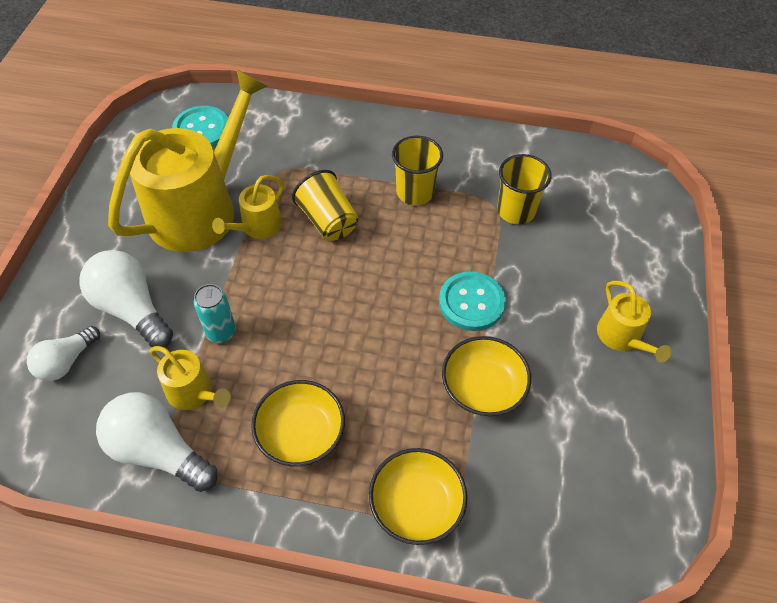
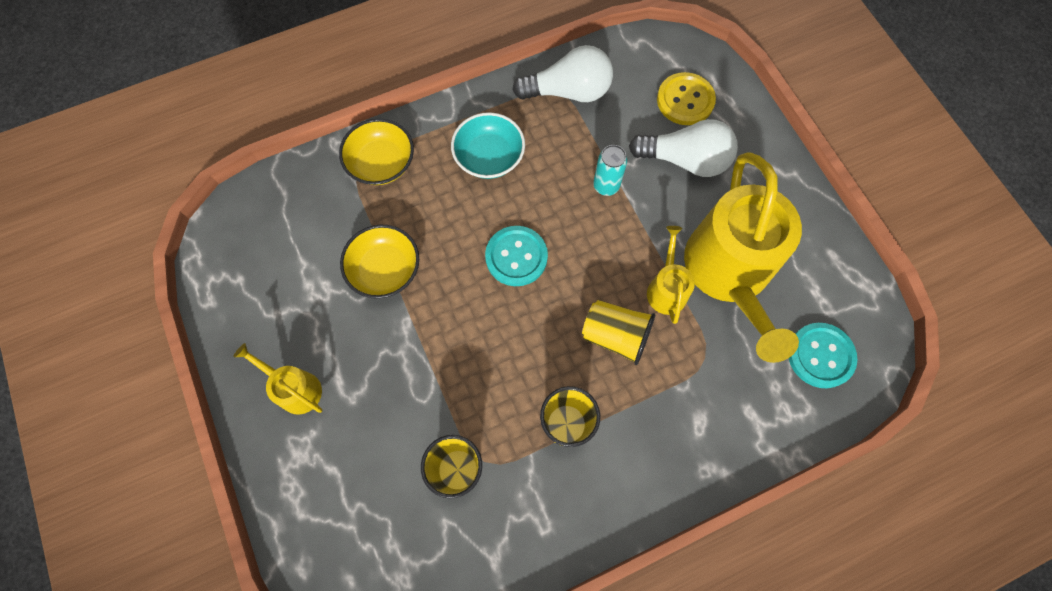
camera: 145 degrees right, 15 degrees up
(66, 362) = (685, 100): white light bulb -> yellow button
(194, 392) = (583, 136): yellow watering can -> none
(301, 433) = (489, 157): yellow bowl -> turquoise bowl
(471, 302) = (438, 338): turquoise button -> turquoise button (516, 257)

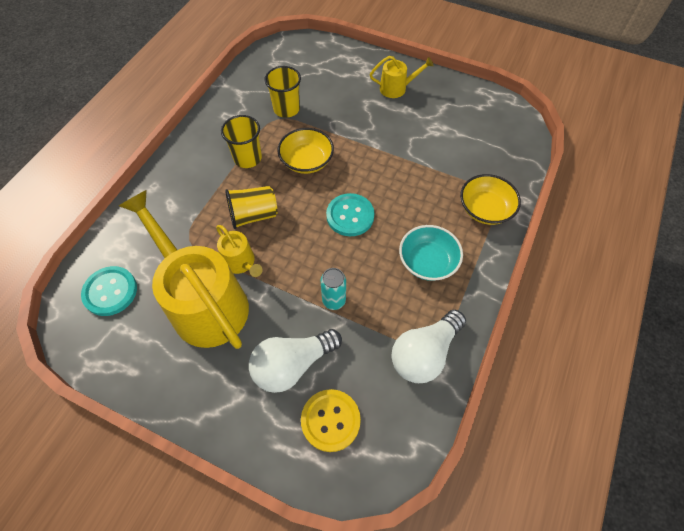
camera: 140 degrees right, 10 degrees down
(385, 270) = (415, 159): yellow bowl -> yellow bowl (306, 161)

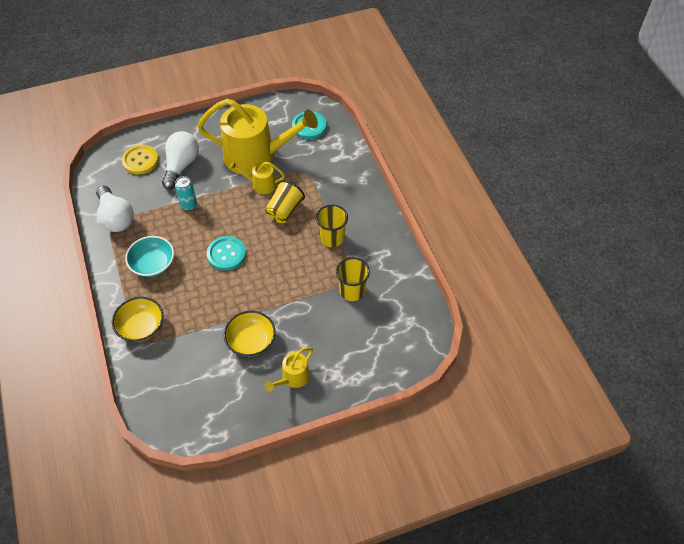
camera: 135 degrees right, 5 degrees down
(306, 161) = (292, 266): yellow bowl -> yellow bowl (251, 341)
(424, 353) = (116, 218): white light bulb -> white light bulb turned 150 degrees clockwise

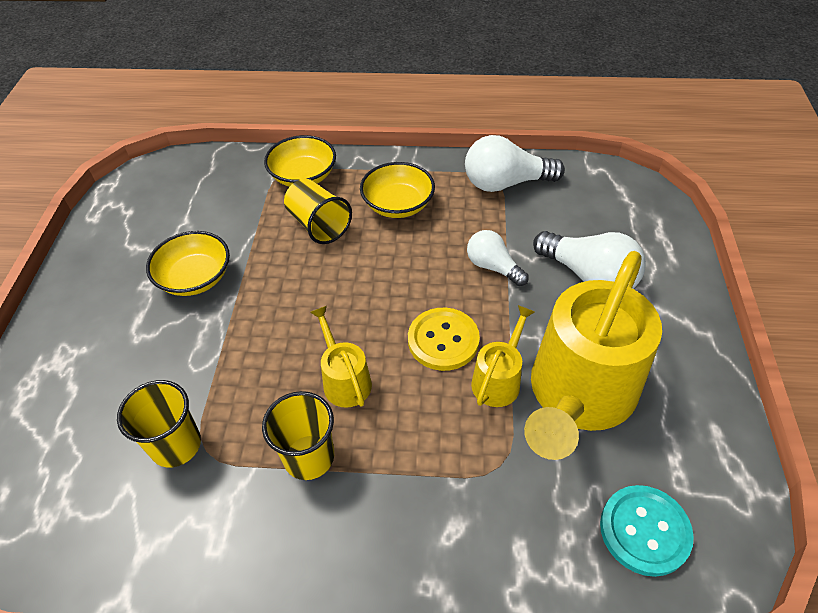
camera: 115 degrees right, 5 degrees down
(140, 160) = (618, 228): yellow button -> yellow button (443, 340)
(153, 264) = (398, 205): turquoise bowl -> yellow bowl
(189, 205) = (493, 267): turquoise can -> white light bulb
(226, 254) = (366, 289): turquoise button -> none
(284, 210) = (416, 398): yellow cup -> yellow cup (319, 225)
(293, 378) = (99, 308): yellow watering can -> yellow watering can (344, 380)

